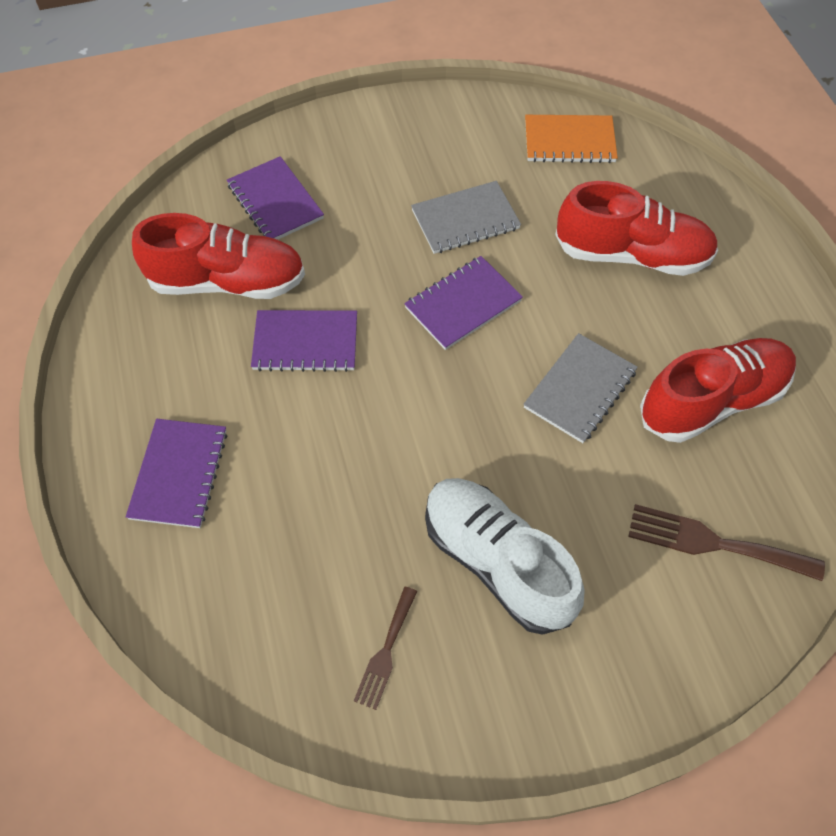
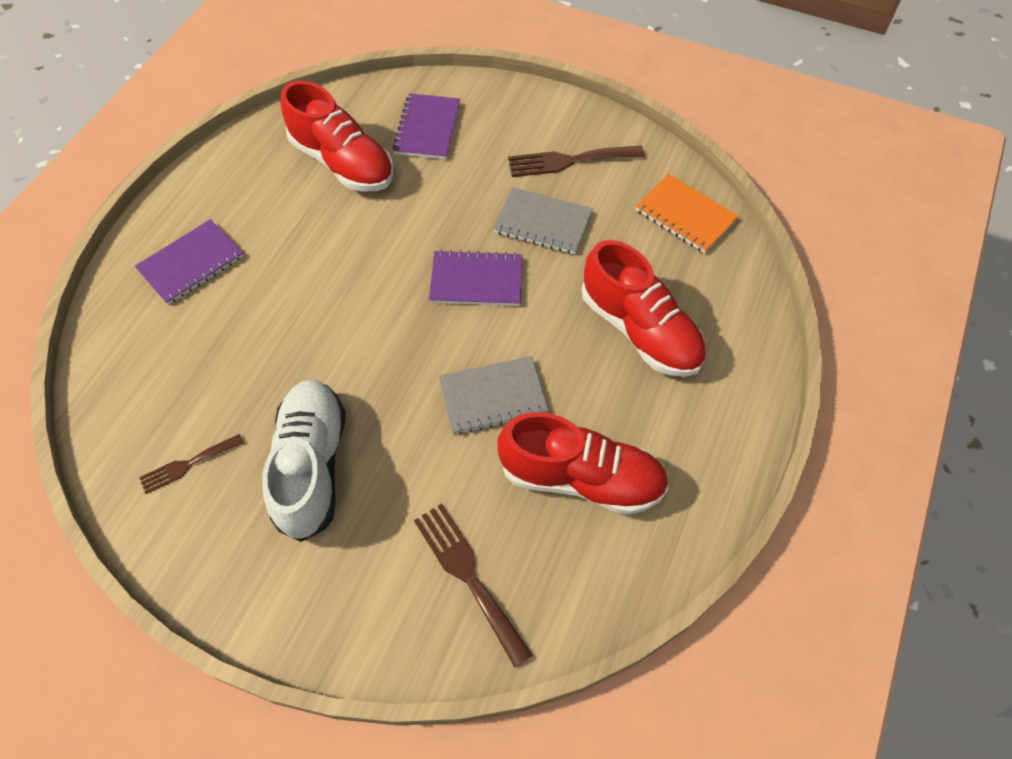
camera: 40 degrees right, 0 degrees up
(305, 343) = (348, 234): purple notebook -> none
(431, 154) = (569, 161): none -> brown fork

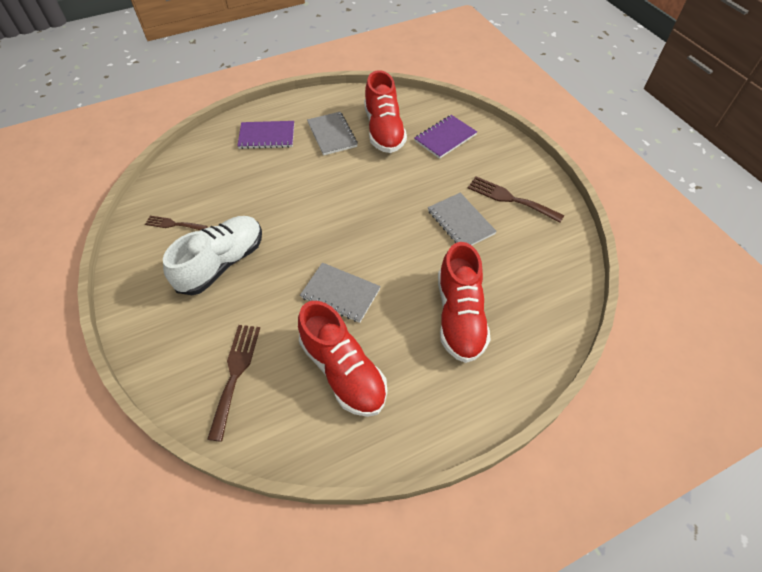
camera: 40 degrees right, 5 degrees down
(280, 208) = (332, 135): none -> grey notebook
(476, 280) = (393, 229): purple notebook -> none
(685, 215) = (554, 271): orange notebook -> none

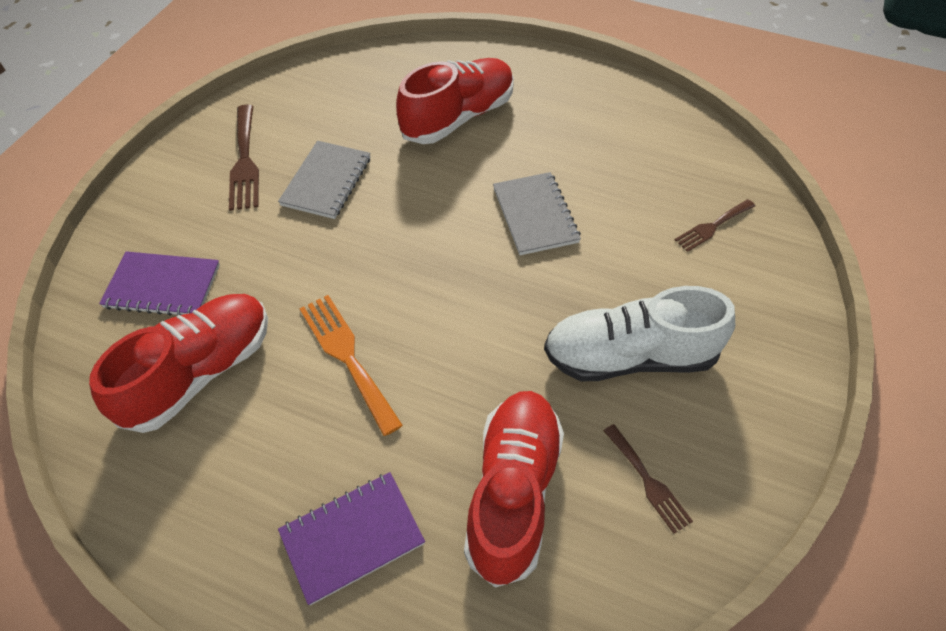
camera: 130 degrees left, 0 degrees up
(235, 374) = (712, 226): brown fork -> brown fork, size x0.62
(267, 136) = (352, 537): purple notebook -> purple notebook turned 75 degrees counterclockwise
(332, 135) = (267, 437): grey notebook -> none
(340, 172) = (347, 357): none -> orange fork
(343, 371) = (609, 156): red shoe -> red shoe (513, 492)

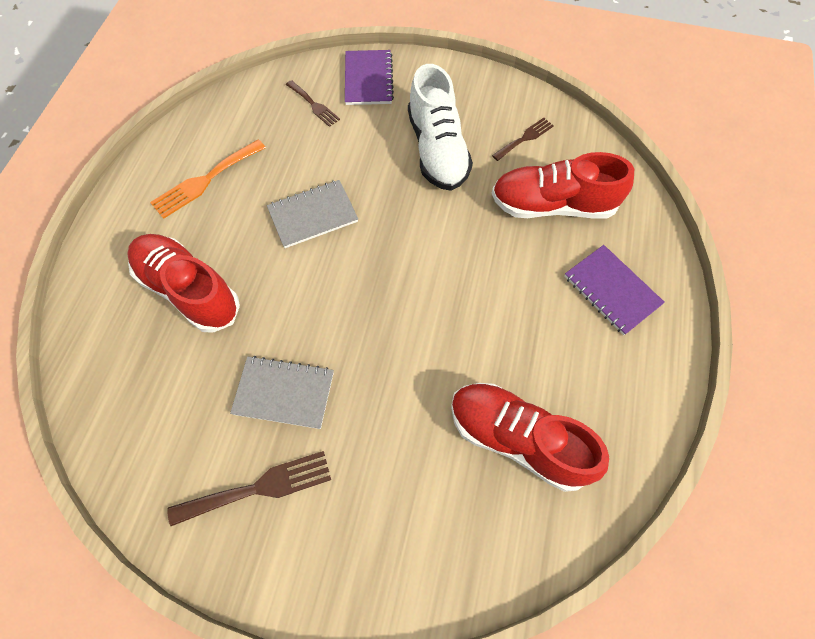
camera: 100 degrees left, 10 degrees up
(163, 286) = (435, 511): purple notebook -> purple notebook (368, 79)
(347, 357) = (476, 326): orange fork -> orange fork (205, 181)

